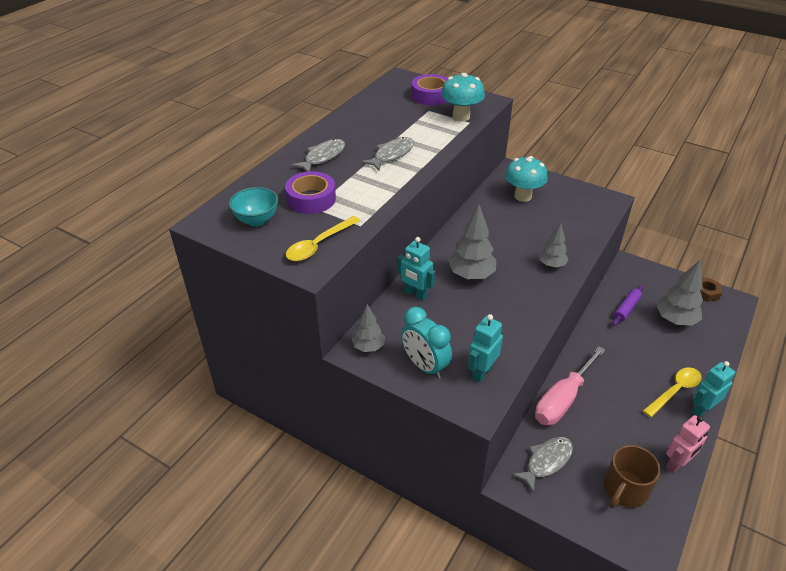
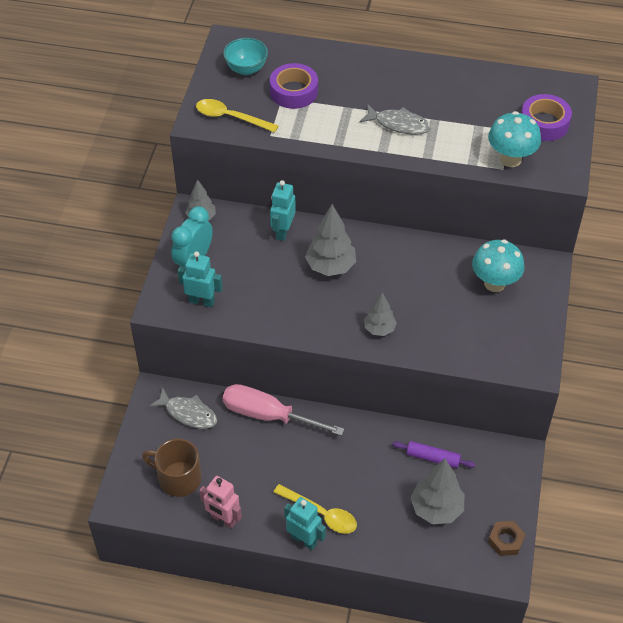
camera: 70 degrees right, 10 degrees up
(322, 157) = (366, 77): grey fish -> none

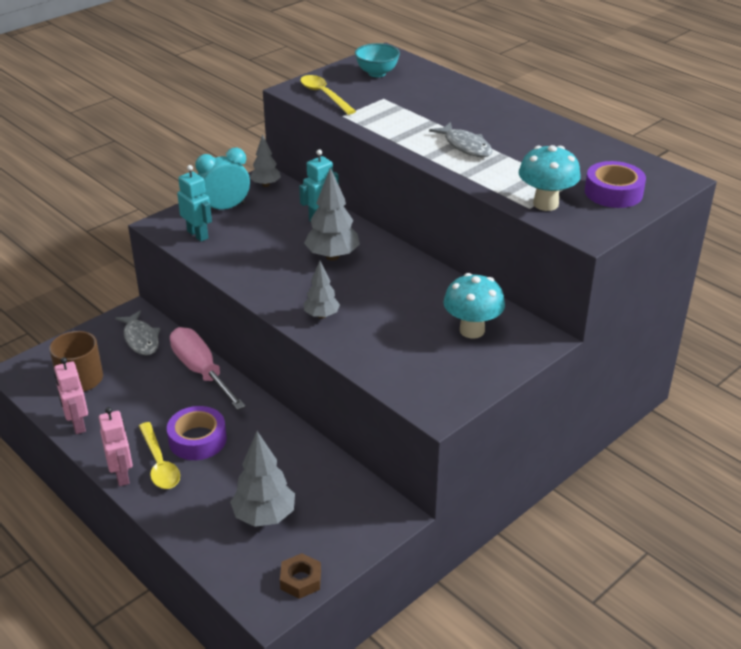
camera: 35 degrees right, 15 degrees down
(294, 92) = (398, 98): purple tape -> purple tape (197, 439)
(304, 540) = (122, 475): turquoise robot -> pink robot
(433, 458) = (307, 475): purple rolling pin -> none

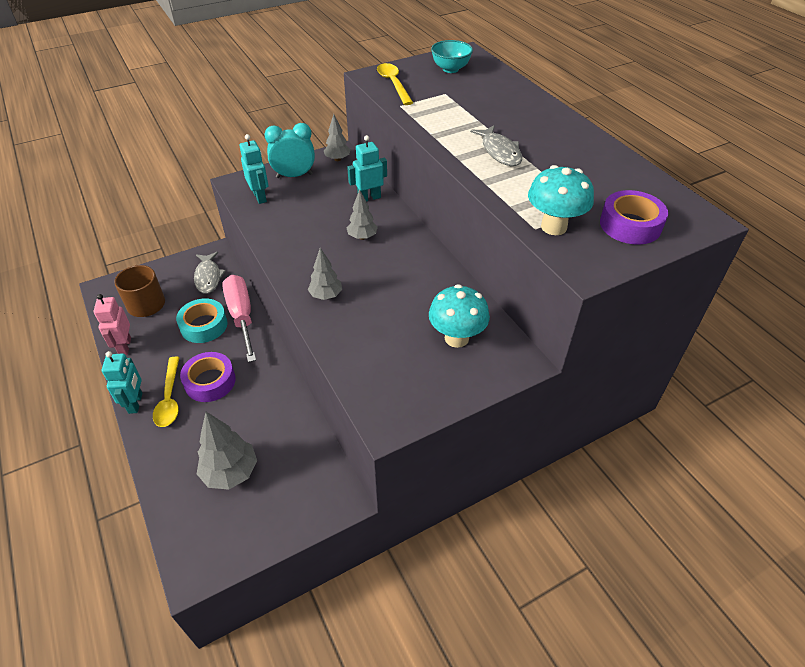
camera: 15 degrees right, 10 degrees up
(122, 475) = (136, 403): pink robot -> turquoise robot
(161, 388) = (204, 325): none -> turquoise tape
(300, 580) = (233, 549): brown nut -> none
(332, 256) = (362, 237): grey tree -> grey tree, size x0.62

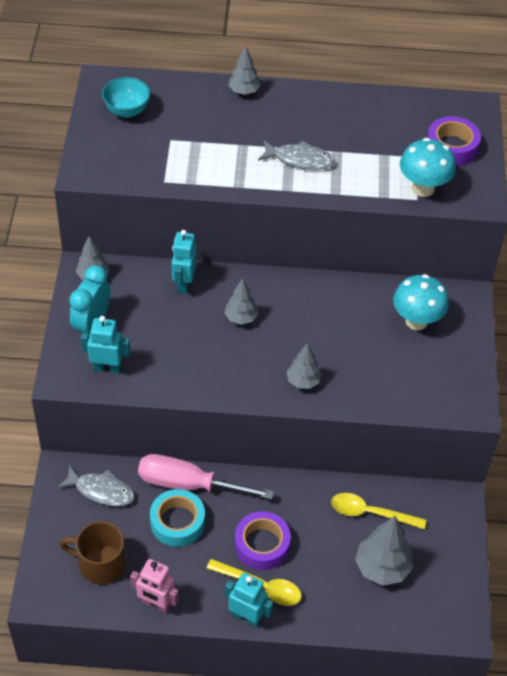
camera: 60 degrees left, 5 degrees up
(393, 84) = (118, 165): yellow spoon -> yellow spoon (370, 513)
(537, 103) = (244, 91): none -> grey tree

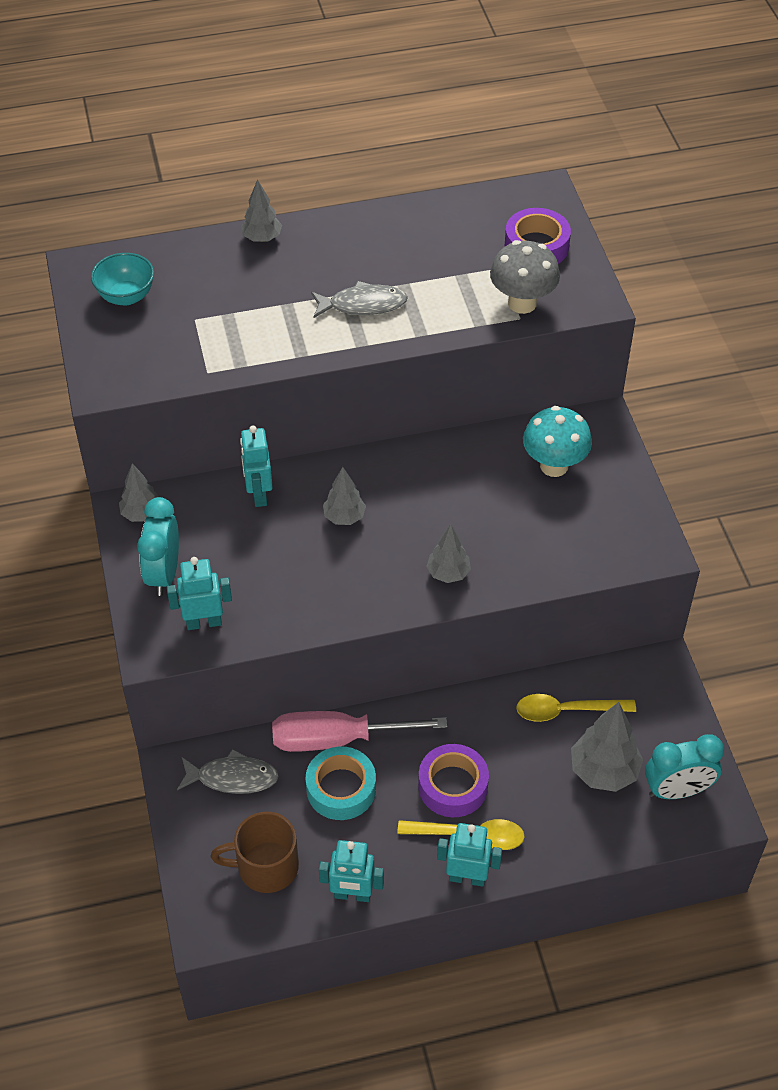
camera: 15 degrees left, 0 degrees up
(156, 604) = (352, 895): pink robot -> turquoise robot
(423, 188) = (522, 303): turquoise mushroom -> grey mushroom
(434, 599) = (677, 790): none -> turquoise clock

